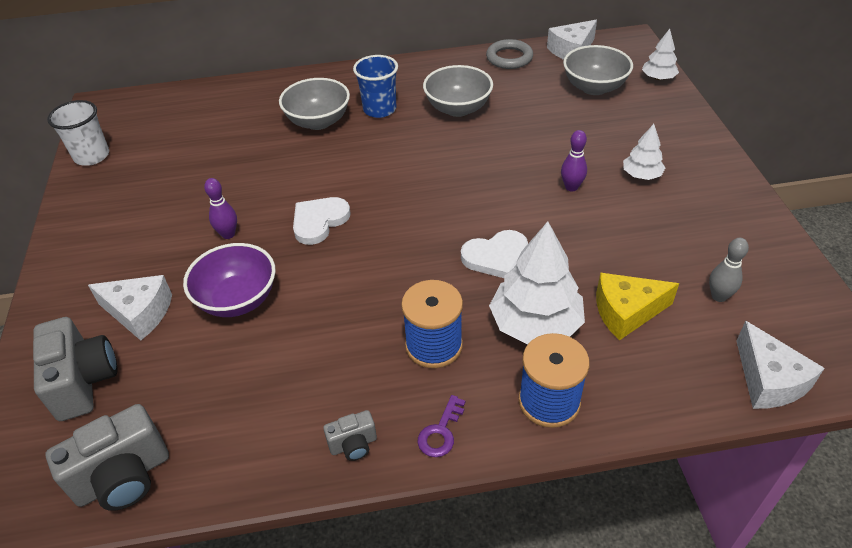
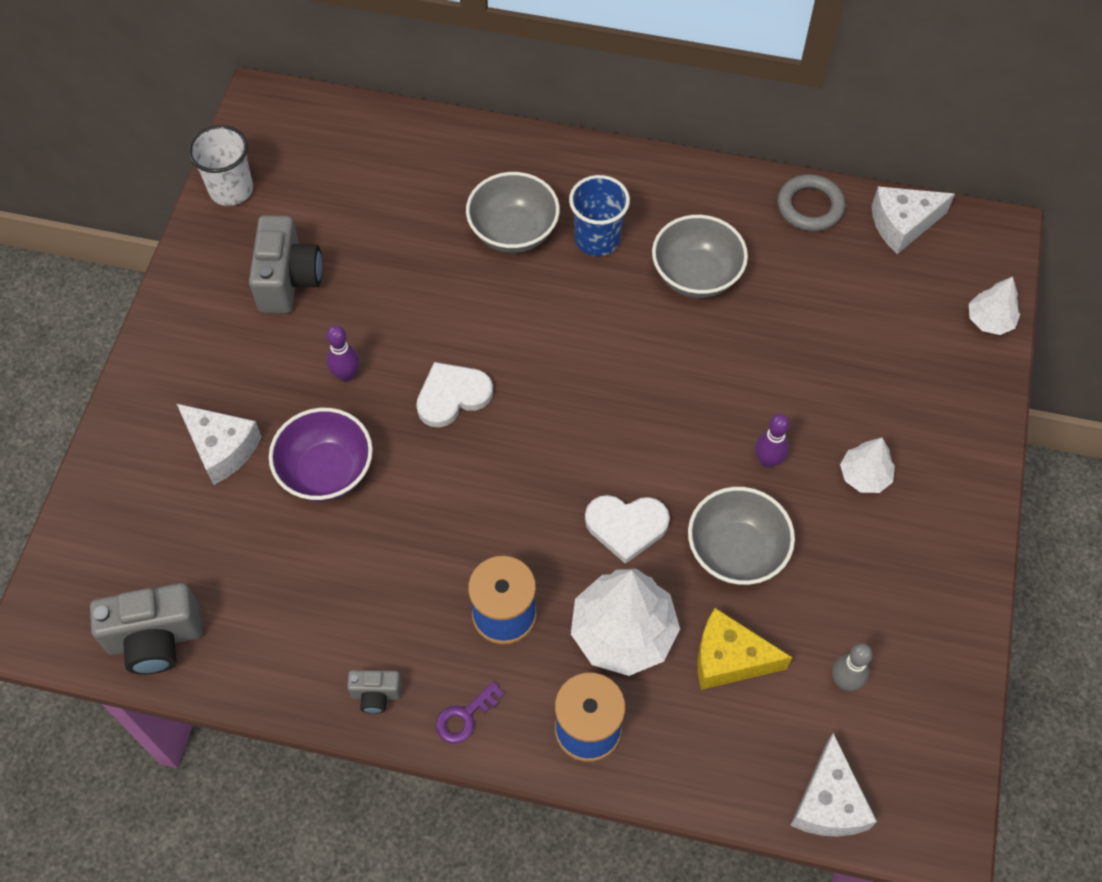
camera: 20 degrees right, 15 degrees up
(84, 382) = (146, 514): grey camera -> grey camera (288, 280)
(594, 87) = (892, 305): grey bowl -> grey bowl (736, 551)

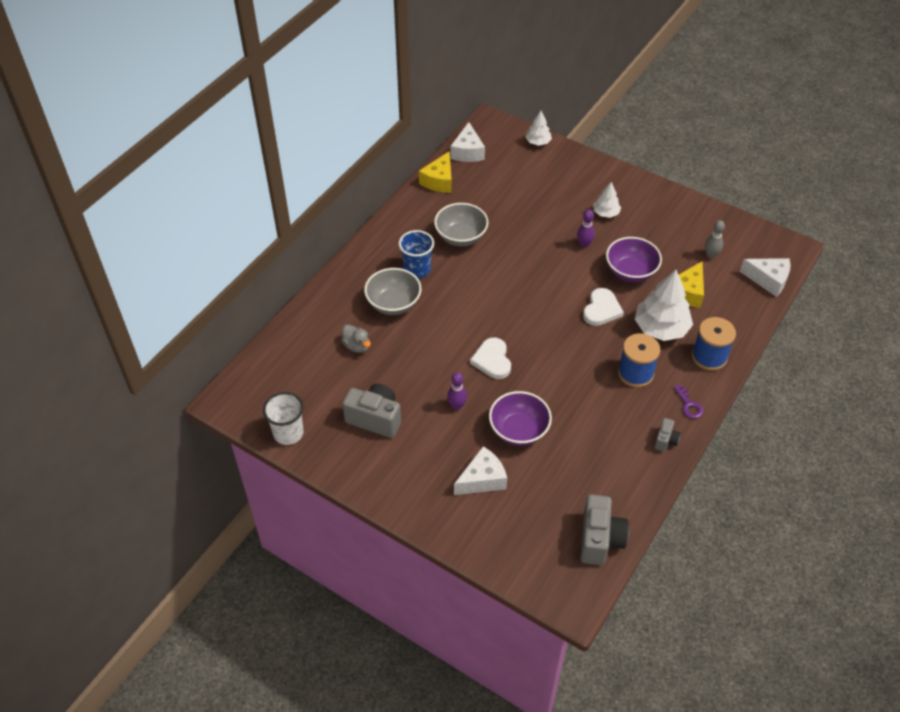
camera: 70 degrees left, 10 degrees down
(413, 214) = (357, 346): none -> grey duck
(736, 551) = (630, 272): grey bowl -> purple bowl
(810, 206) = (439, 181): grey ring -> yellow cheese

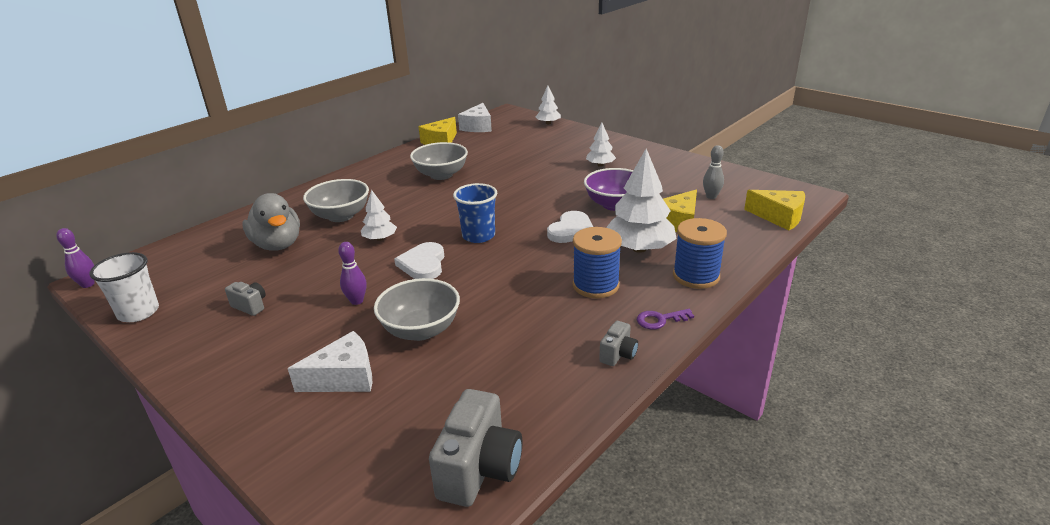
camera: 10 degrees right, 20 degrees down
(357, 346) = (278, 245): grey duck -> grey duck, size x1.76
(375, 418) = (250, 306): grey camera -> grey camera, size x0.52
(417, 269) = (382, 194): blue cup -> blue cup (478, 236)
(442, 332) = (380, 238): none -> white tree
(518, 430) = (421, 330): purple bowl -> grey bowl
(584, 244) = (569, 184): purple bowling pin -> purple bowling pin (88, 284)
(689, 405) = (660, 320): purple key -> purple key turned 90 degrees clockwise
(768, 280) = (779, 217): white cheese -> yellow cheese

